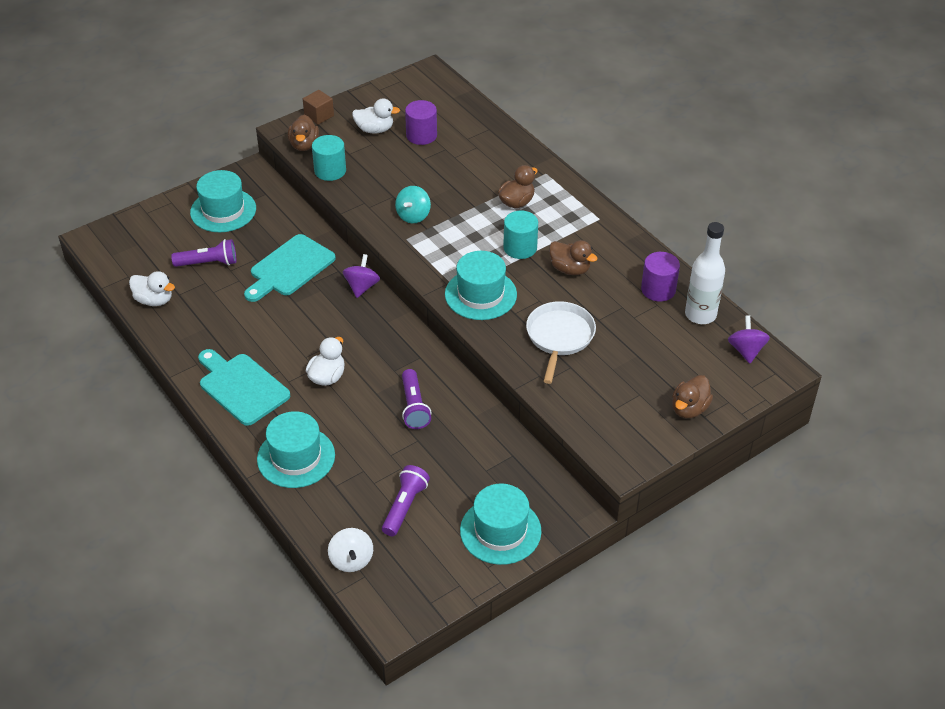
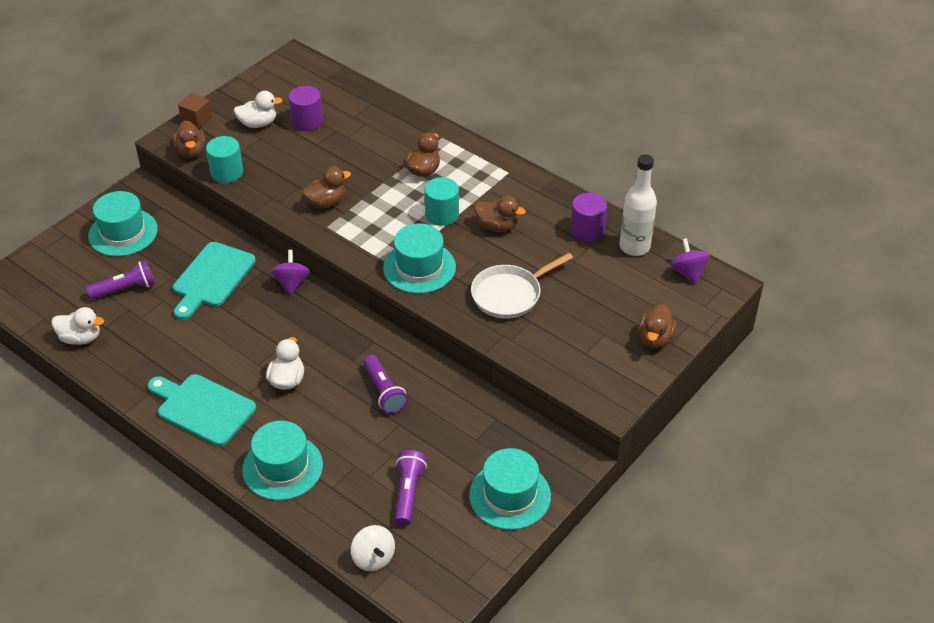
camera: 15 degrees left, 0 degrees up
(413, 216) = (326, 202): turquoise spinning top -> brown duck
(559, 337) = (509, 294): white pan -> white pan turned 120 degrees counterclockwise

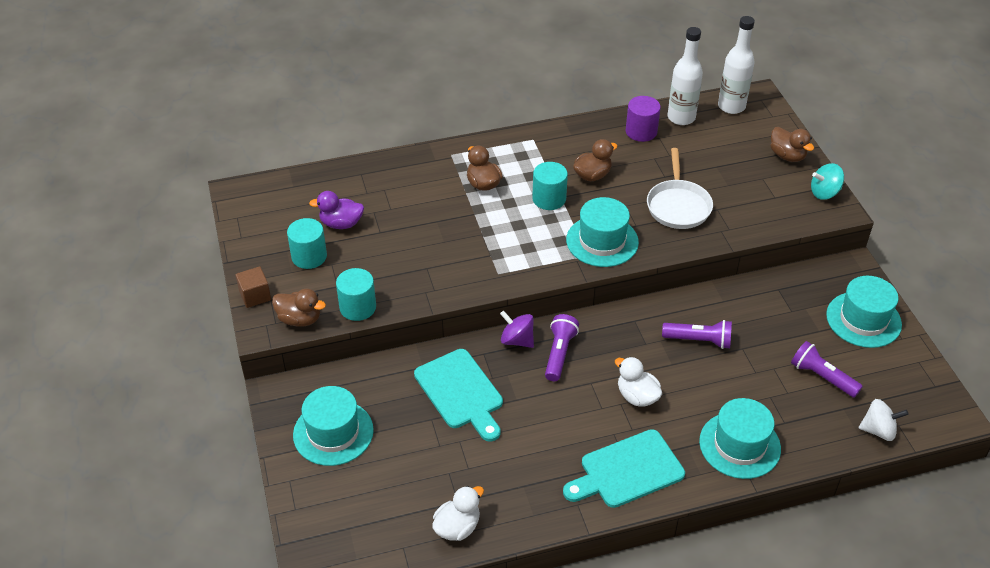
camera: 55 degrees left, 0 degrees up
(125, 289) = (417, 463): purple flashlight -> purple flashlight (559, 353)
(258, 123) = (309, 256): white duck -> turquoise cylinder
(307, 121) = (341, 224): purple cylinder -> purple duck
(326, 202) = (466, 260): brown duck -> none
(626, 385) = (824, 193): none -> turquoise spinning top
(688, 272) = (731, 106): purple spinning top -> white bottle

